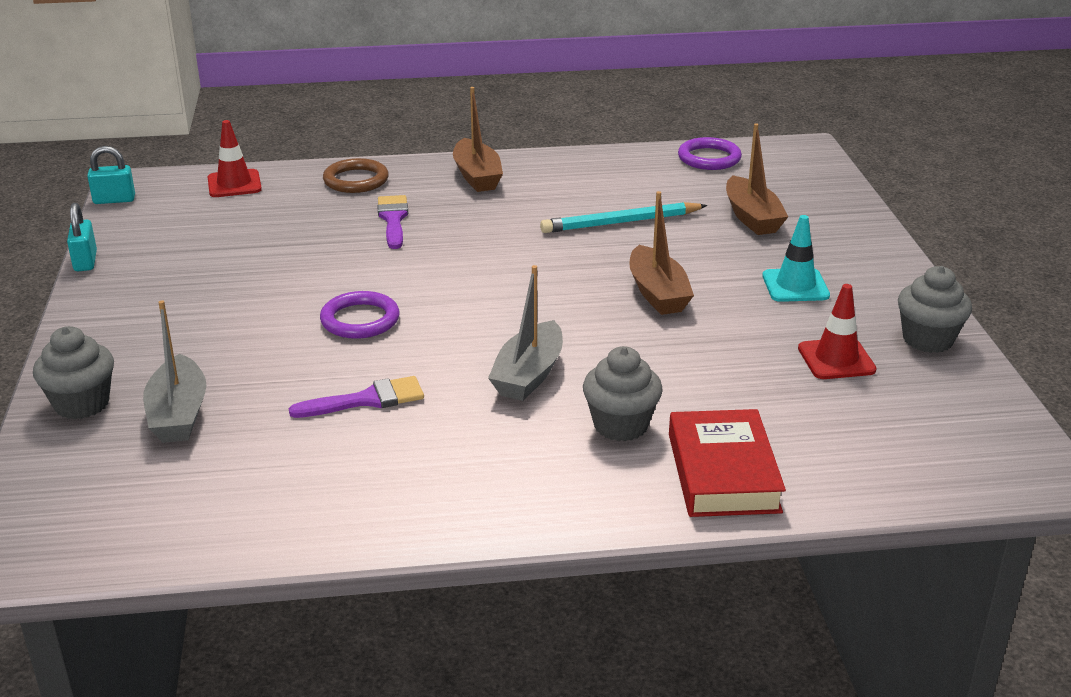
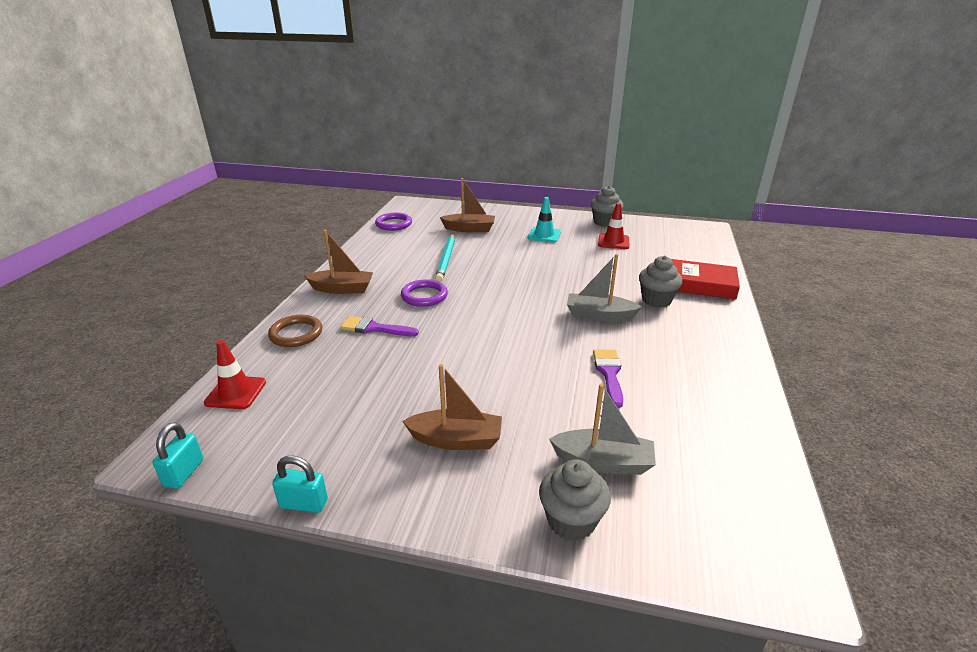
camera: 70 degrees left, 0 degrees up
(360, 320) = (507, 362): purple ring -> purple ring (424, 296)
(528, 375) = (599, 315): grey boat -> grey boat turned 150 degrees clockwise
(657, 293) = (531, 266): brown boat -> brown boat (456, 440)

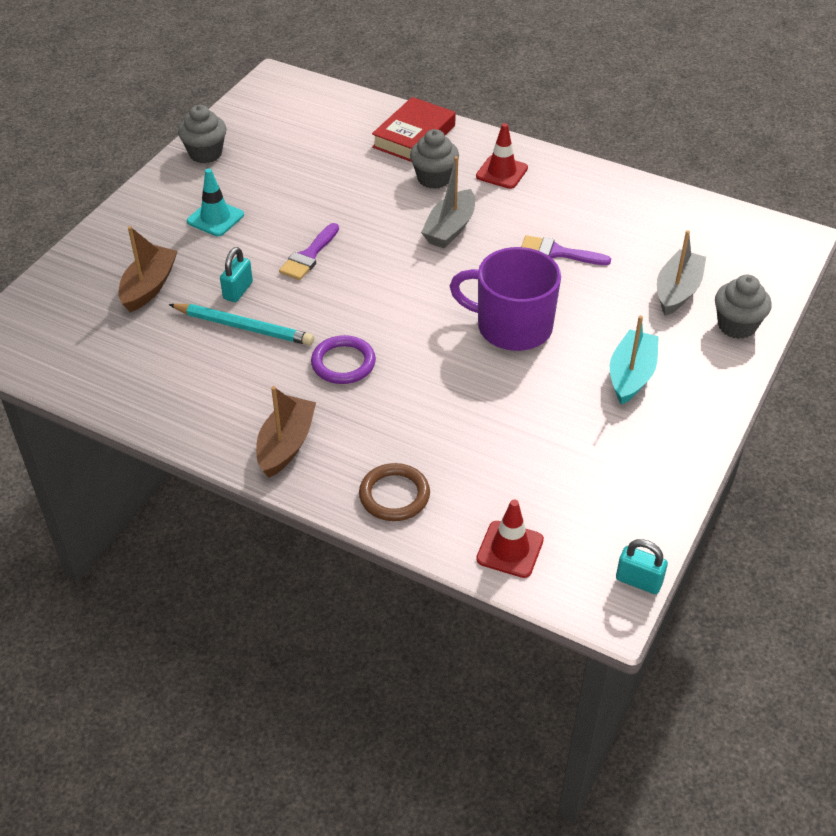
camera: 75 degrees left, 15 degrees up
(304, 504) = (694, 486): turquoise padlock -> turquoise padlock (238, 291)
(374, 328) = (408, 418): purple brush -> purple brush (309, 255)
(394, 224) = (75, 369): purple ring -> none
(456, 440) = (631, 375): brown boat -> turquoise boat
(494, 361) = (512, 326): none -> purple mug
(613, 242) = (272, 164): red traffic cone -> red traffic cone (501, 172)

